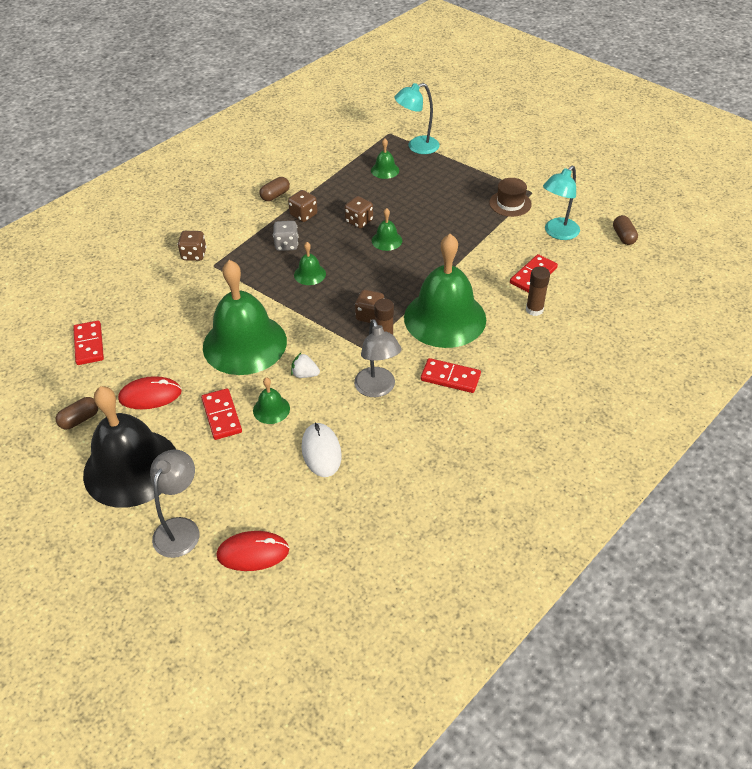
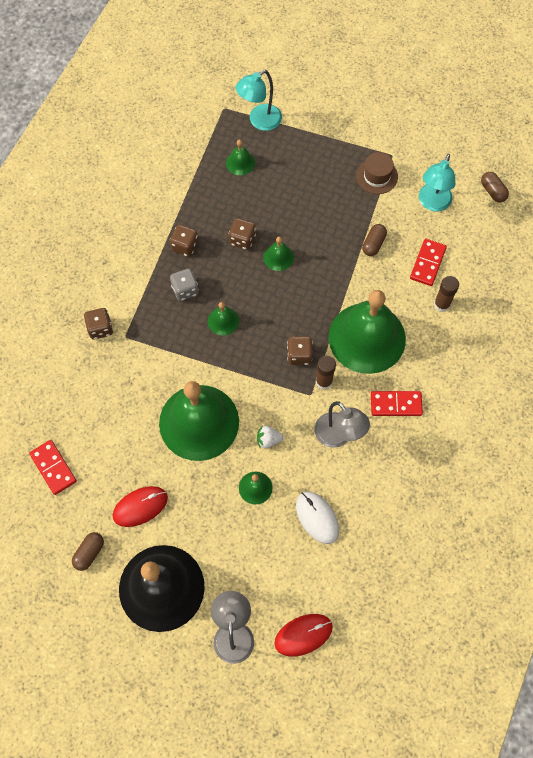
camera: 20 degrees left, 20 degrees up
(222, 416) = (215, 508): red domino -> none
(275, 195) = (145, 227): brown capsule -> brown capsule (373, 244)

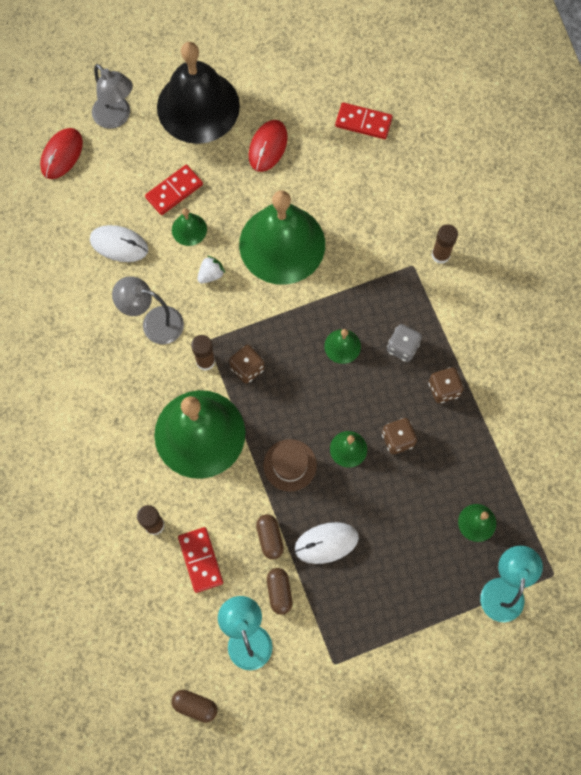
camera: 140 degrees right, 5 degrees up
(89, 553) = (275, 88): brown capsule -> brown capsule (279, 592)
(100, 328) = (440, 255): brown dice -> brown glue stick
(341, 216) = (326, 543): none -> white mouse
(377, 176) = (329, 622): brown hat -> brown hat (290, 465)
(396, 404) = (125, 390): red domino -> red domino (174, 191)

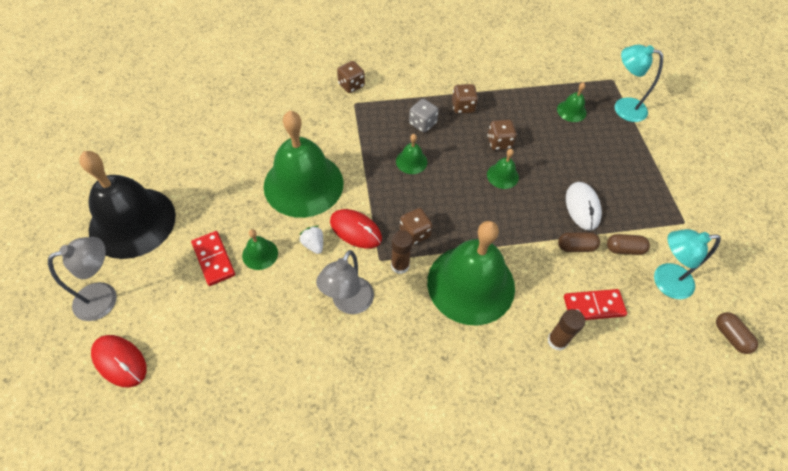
camera: 80 degrees left, 15 degrees down
(119, 244) = (251, 321): white mouse -> none
(195, 705) = (730, 336): brown capsule -> brown capsule turned 60 degrees counterclockwise
(268, 147) = (203, 176): red mouse -> red mouse (355, 230)
(290, 465) = (511, 219): brown hat -> none
(363, 122) = (213, 106): red domino -> none
(440, 255) = (351, 85): brown glue stick -> brown dice

